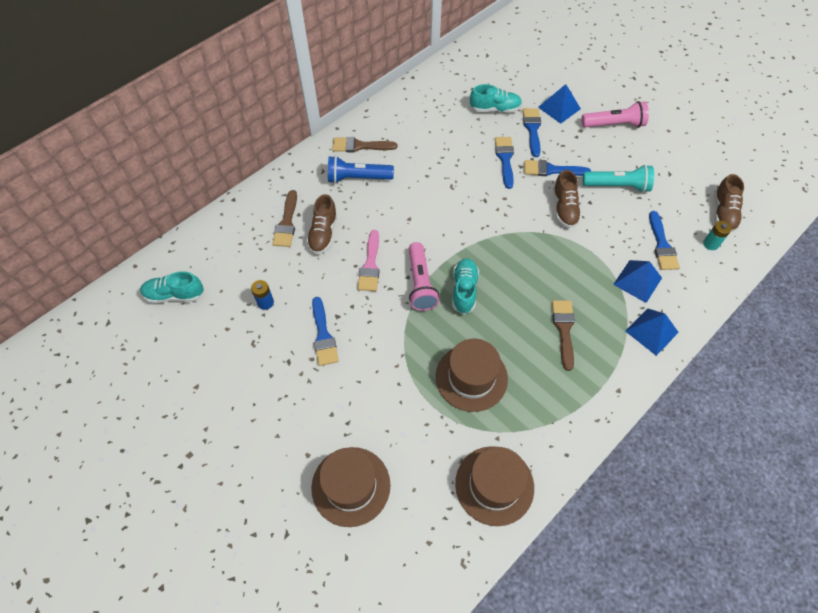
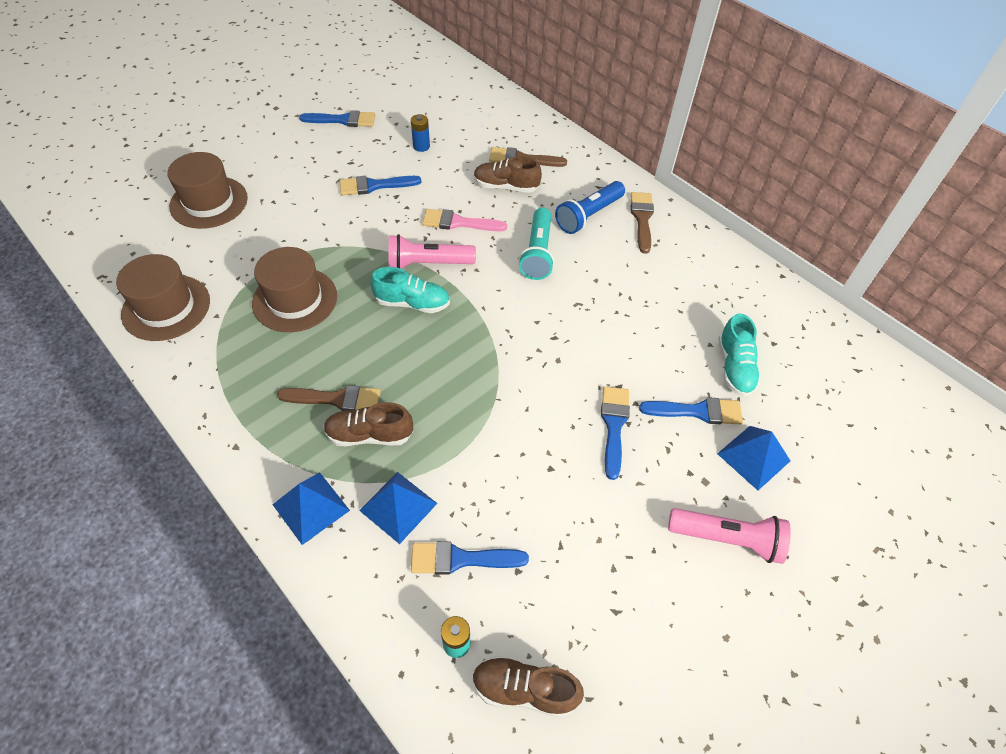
camera: 90 degrees right, 5 degrees down
(175, 295) = (439, 91): turquoise shoe -> none
(358, 178) = (588, 215): blue flashlight -> blue flashlight turned 135 degrees counterclockwise
(505, 159) = (631, 369): blue brush -> blue brush (343, 120)
(564, 208) = (538, 431): brown shoe -> brown shoe (369, 435)
(614, 124) = (727, 538): pink flashlight -> pink flashlight turned 75 degrees counterclockwise
(617, 186) = (584, 515): turquoise flashlight -> turquoise flashlight (537, 253)

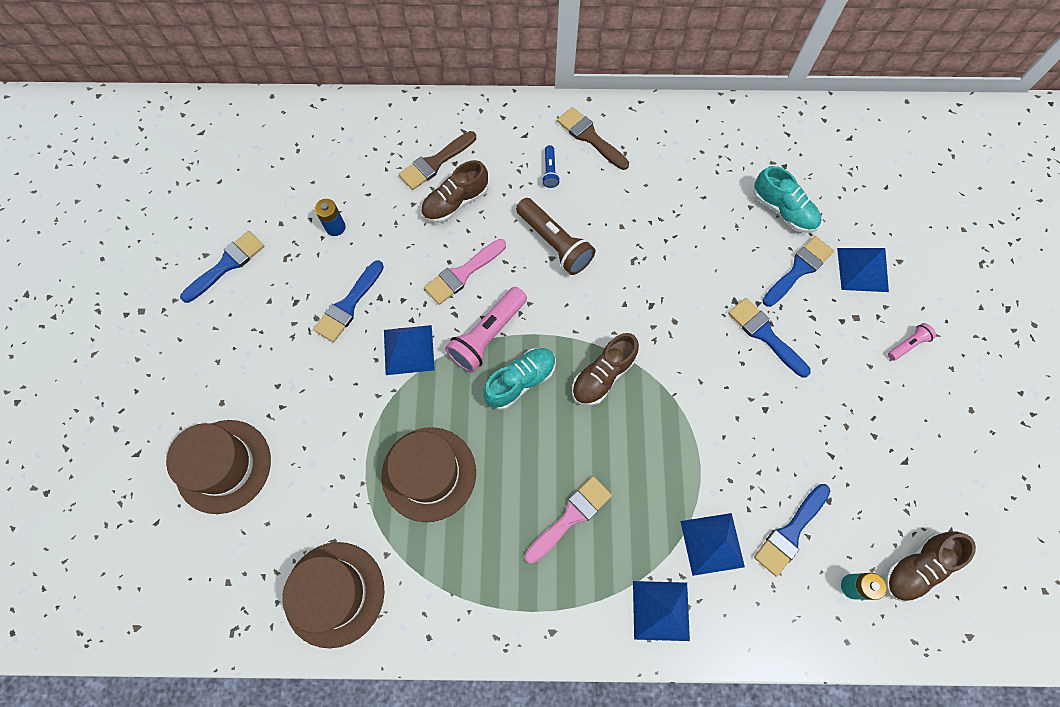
camera: 45 degrees left, 15 degrees up
(336, 399) = (571, 517): brown brush -> pink brush
(369, 435) = (628, 516): brown shoe -> brown shoe (603, 375)
(374, 232) = (408, 349): none -> blue pyramid
(537, 253) = (554, 243): turquoise flashlight -> brown flashlight
(588, 215) = (550, 171): blue flashlight -> blue flashlight, size x0.50
(727, 538) = (907, 345): pink flashlight -> pink flashlight, size x0.50

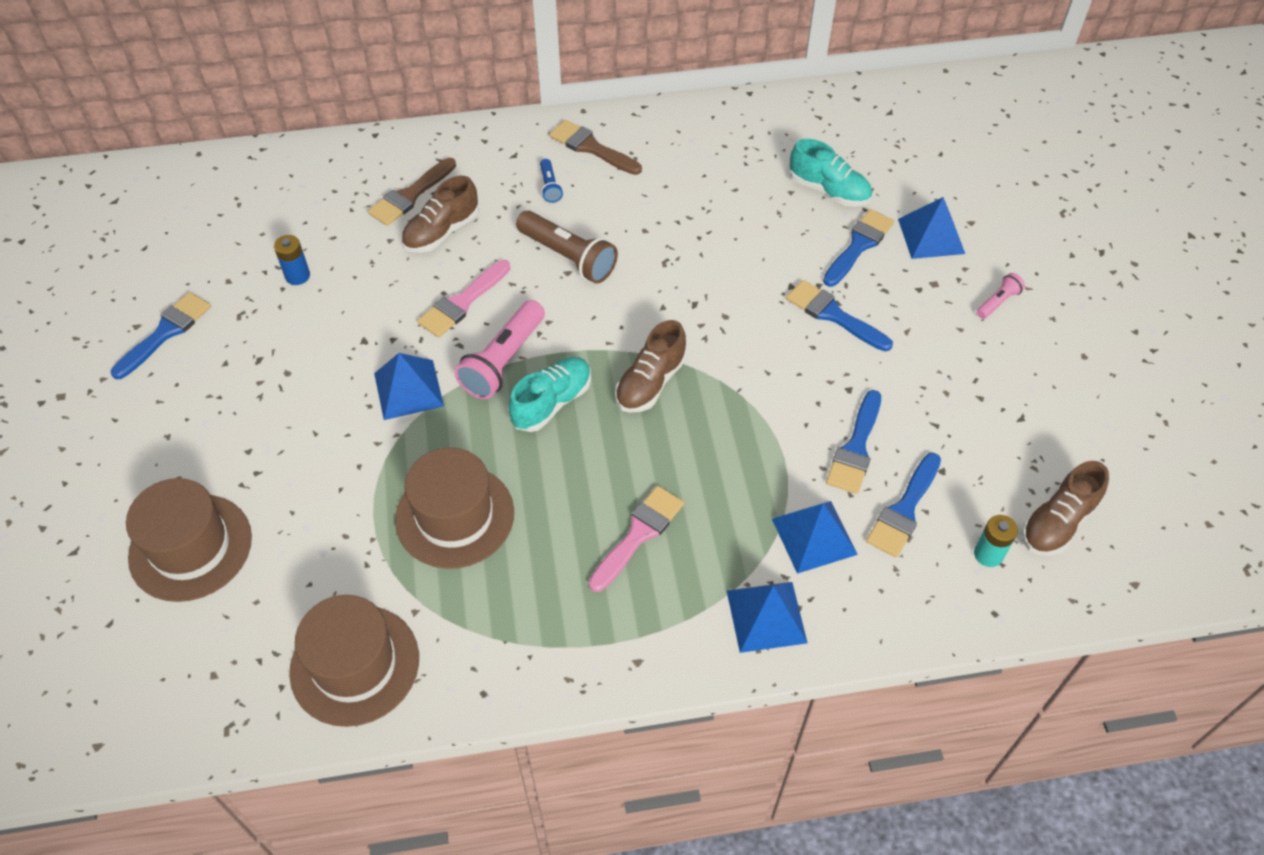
camera: 10 degrees left, 15 degrees down
(348, 305) = (326, 353): blue brush -> blue brush (855, 448)

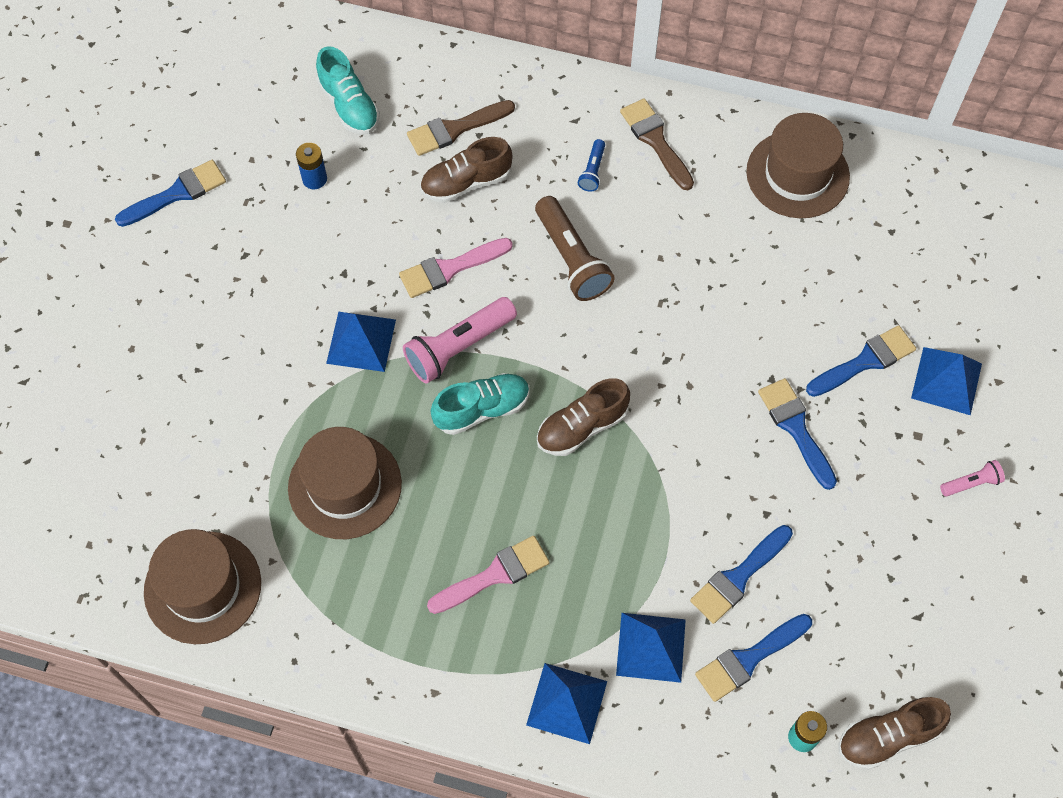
camera: 25 degrees right, 10 degrees up
(190, 547) = (116, 419): brown hat -> brown hat (797, 174)
(828, 190) = (870, 285): turquoise shoe -> turquoise shoe (349, 105)

